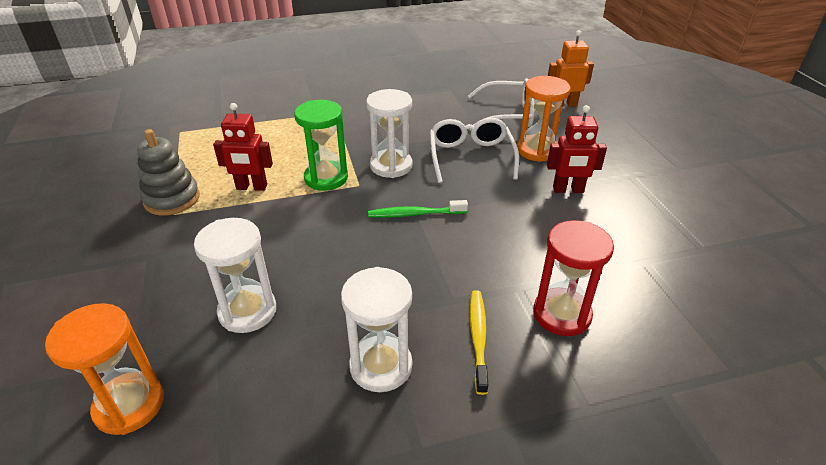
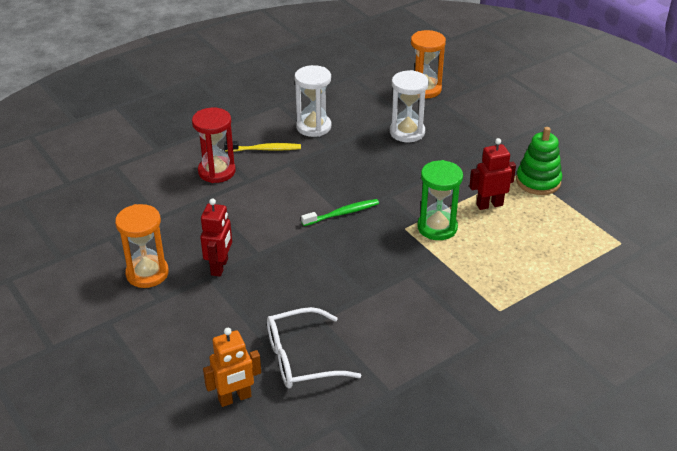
camera: 160 degrees right, 0 degrees up
(172, 199) = (538, 181): grey stacking toy -> green stacking toy
(391, 166) = (390, 254): white hourglass -> none
(470, 157) = (320, 283): white glasses -> none
(478, 338) = (265, 149): yellow toothbrush -> yellow toothbrush turned 75 degrees counterclockwise
(537, 150) = (256, 308): orange hourglass -> orange hourglass (147, 273)
(568, 190) = (220, 267): red robot -> red robot turned 120 degrees clockwise

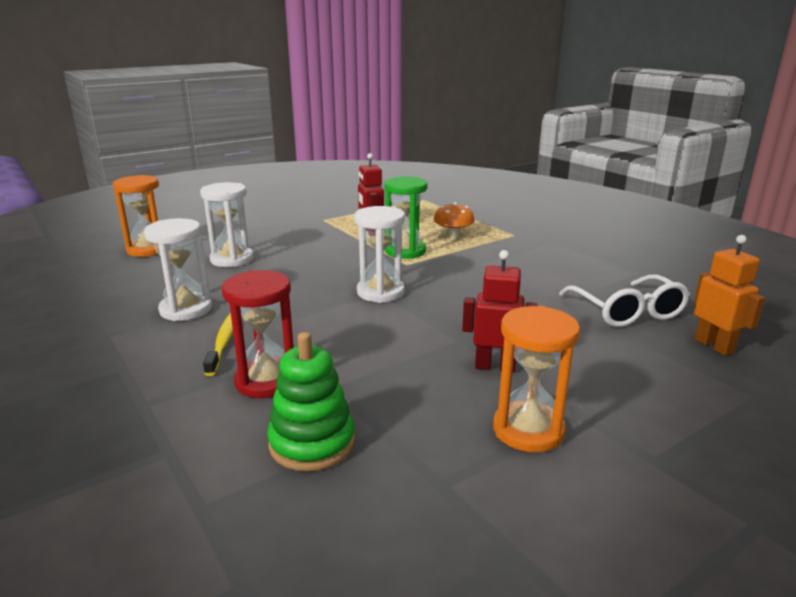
camera: 90 degrees left, 15 degrees down
(342, 213) = (380, 292): green toothbrush -> white hourglass
(489, 262) = (453, 235): none -> orange mushroom
(538, 181) = (339, 215): green stacking toy -> green stacking toy (312, 443)

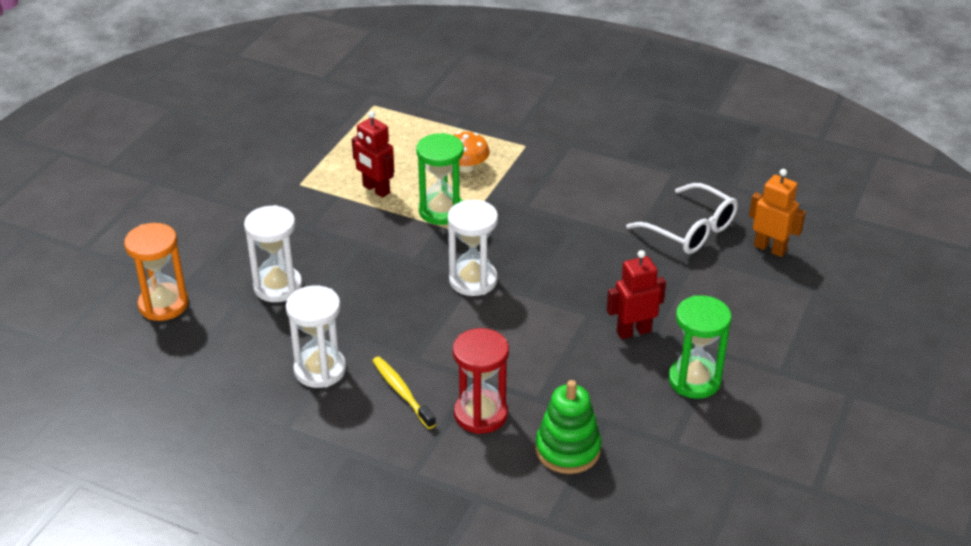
camera: 30 degrees left, 15 degrees up
(528, 430) = (694, 380): orange hourglass -> green hourglass

